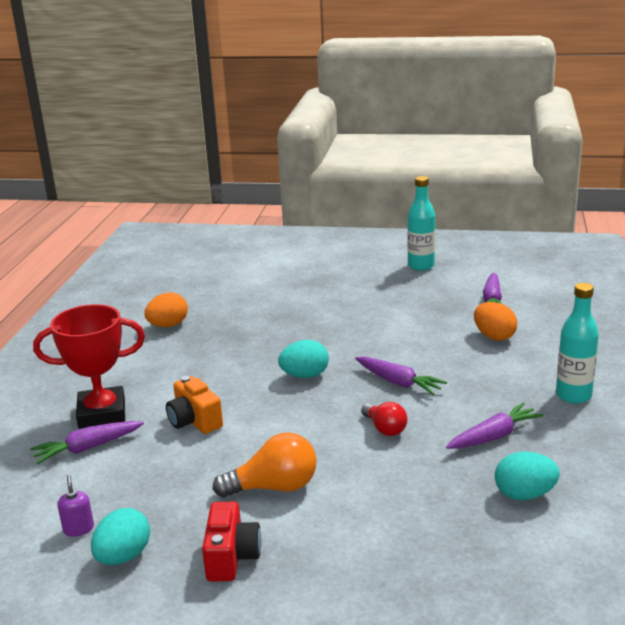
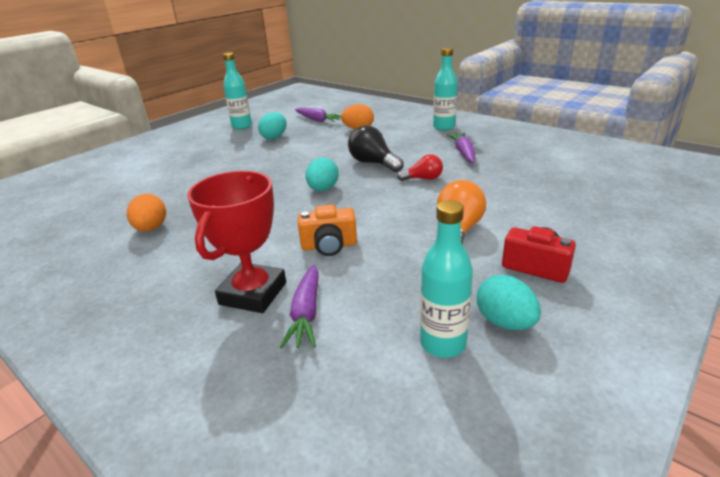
camera: 60 degrees left, 5 degrees up
(78, 529) = (443, 343): purple soap dispenser -> turquoise bottle
(398, 382) = (373, 163): purple carrot -> black light bulb
(524, 495) = (528, 159): turquoise egg -> turquoise egg (274, 137)

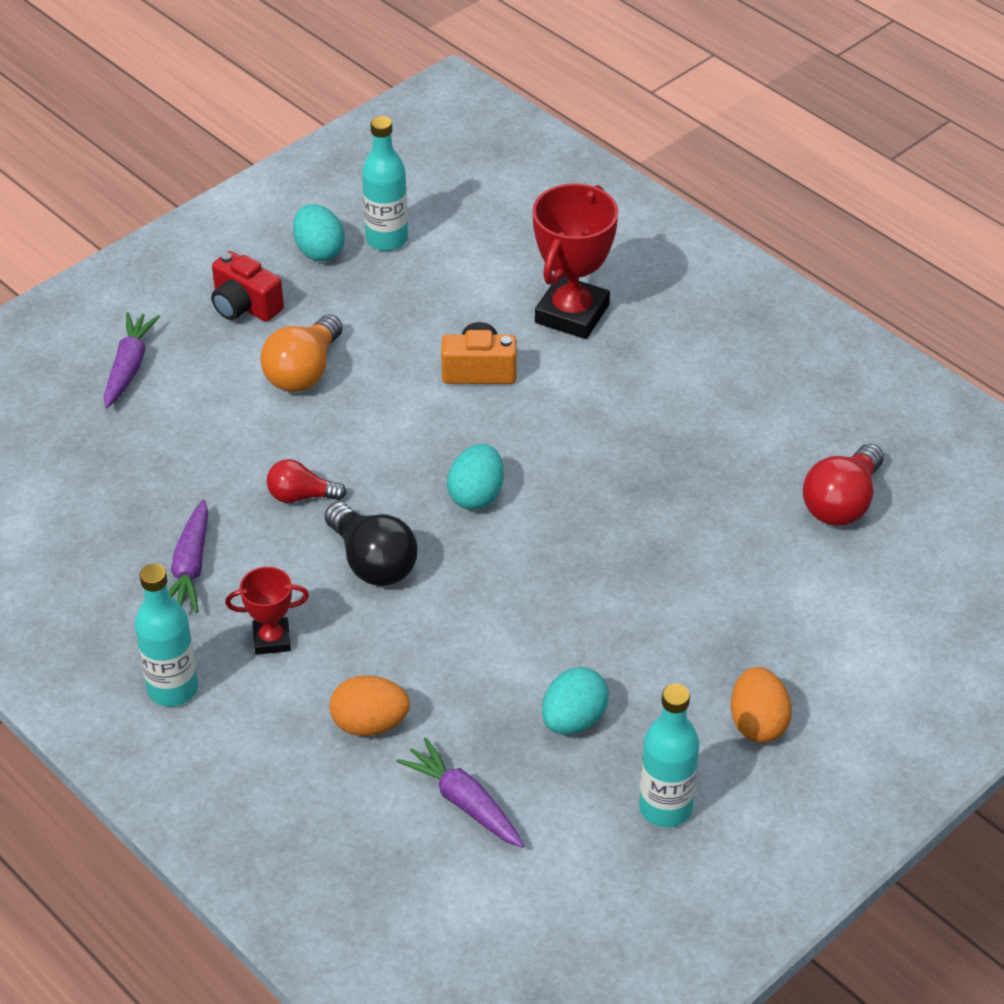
camera: 175 degrees left, 15 degrees up
(106, 209) = (842, 503): none -> red light bulb
(151, 228) = (740, 441): orange egg -> orange egg (758, 723)
(306, 313) = (512, 284): purple carrot -> purple carrot (129, 367)
(410, 140) = (272, 639): none -> red trophy

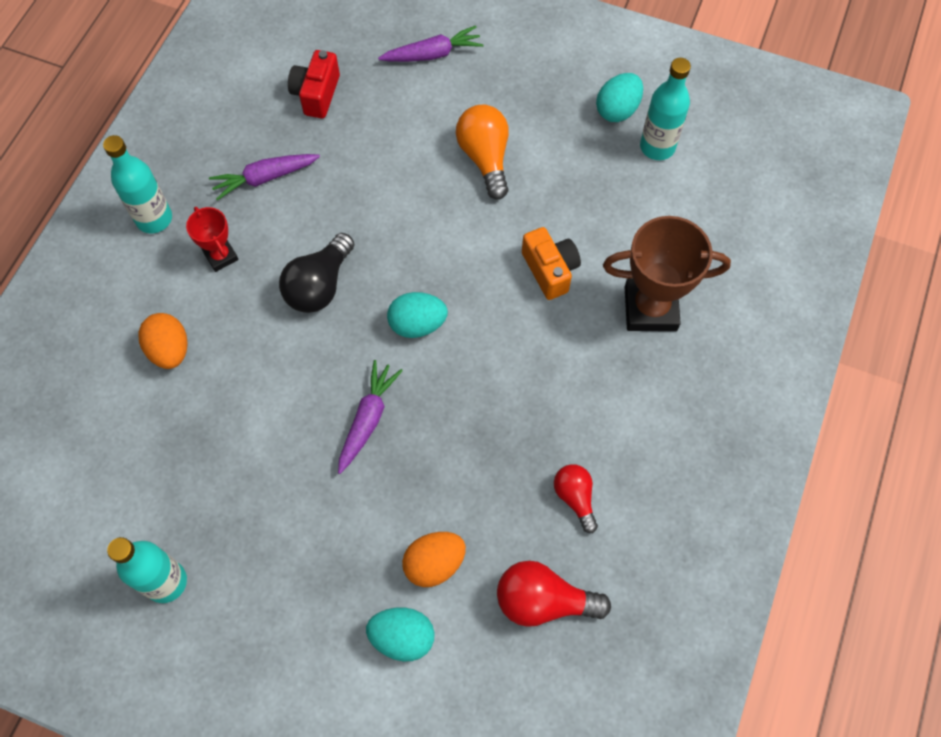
camera: 65 degrees right, 20 degrees up
(244, 306) = (531, 91): red camera -> red camera (316, 94)
(301, 496) = (361, 213): red light bulb -> red light bulb (575, 498)
(303, 372) = (485, 158): orange light bulb -> orange light bulb turned 75 degrees clockwise
(464, 802) = (122, 441): purple carrot -> purple carrot (367, 420)
(572, 314) = (650, 308): red trophy -> brown trophy
(573, 720) = (225, 483): turquoise egg -> turquoise egg (402, 637)
(758, 723) = (274, 620): orange egg -> orange egg (434, 563)

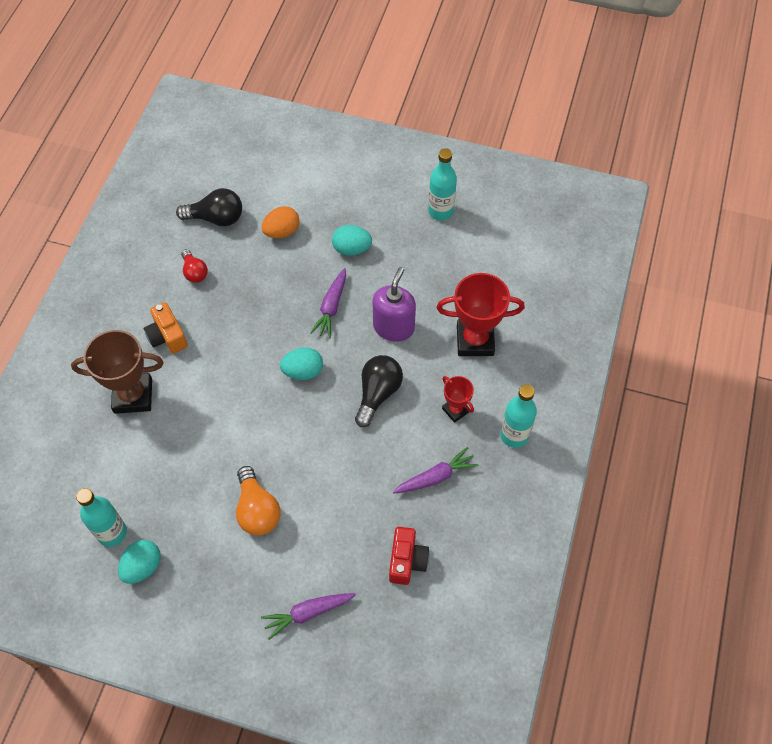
camera: 175 degrees right, 5 degrees down
(170, 350) = (475, 340): orange egg -> red trophy
(281, 380) = (393, 327): none -> purple soap dispenser
(402, 637) = (298, 195): turquoise egg -> turquoise egg (351, 249)
(543, 601) = (216, 218): red light bulb -> black light bulb
(550, 270) = (206, 419): orange camera -> orange camera (167, 336)

